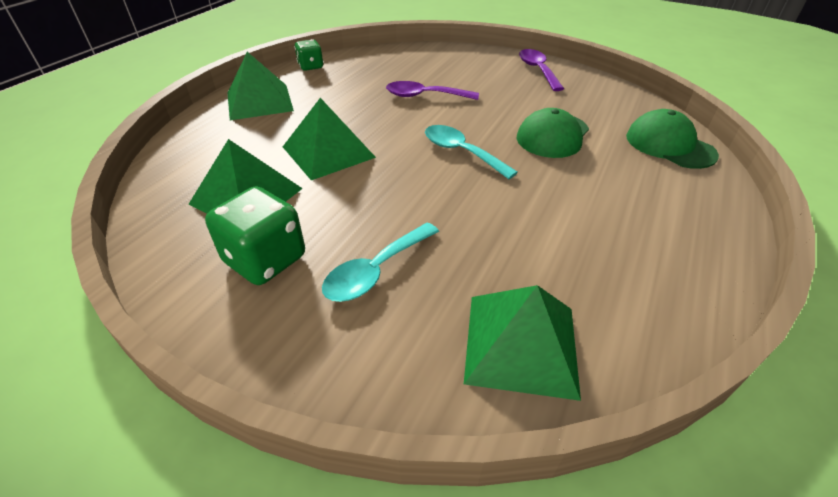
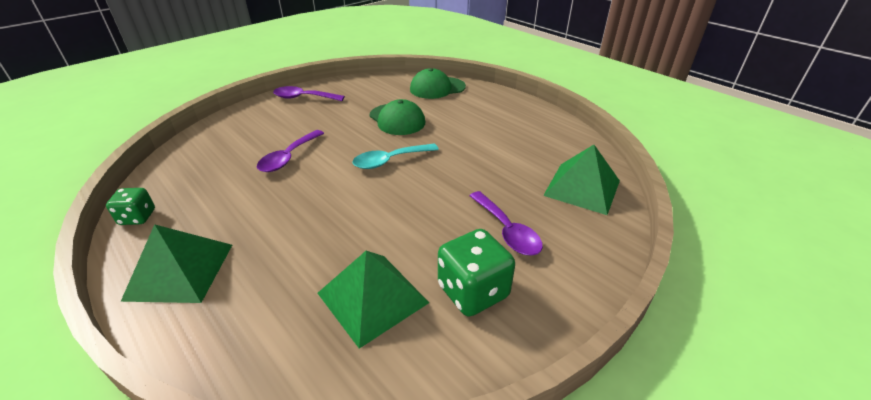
camera: 70 degrees left, 5 degrees down
(328, 152) = (335, 231): green pyramid -> none
(376, 270) = (507, 230): turquoise spoon -> purple spoon

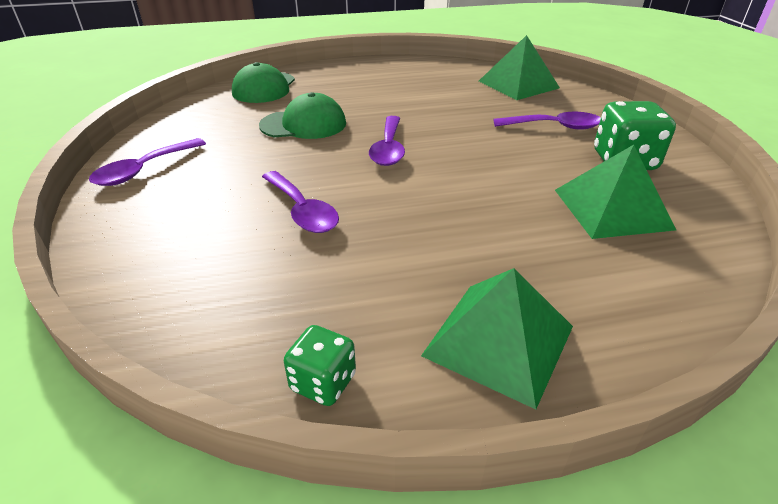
camera: 60 degrees left, 0 degrees up
(390, 160) = (388, 148): turquoise spoon -> purple spoon

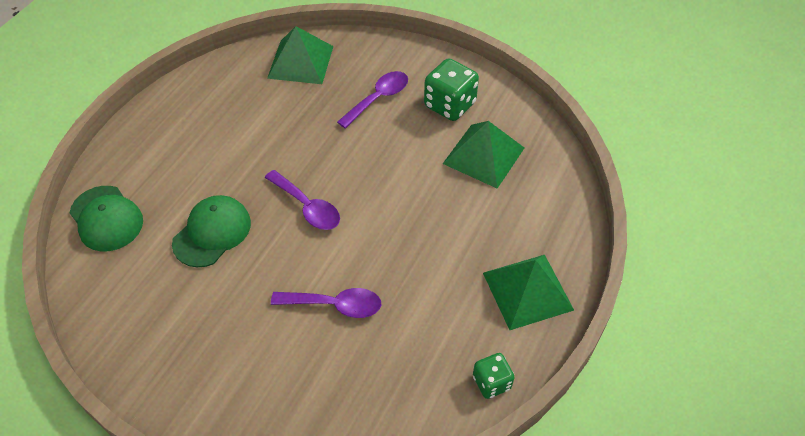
camera: 50 degrees left, 15 degrees up
(144, 170) = (173, 375): purple spoon -> none

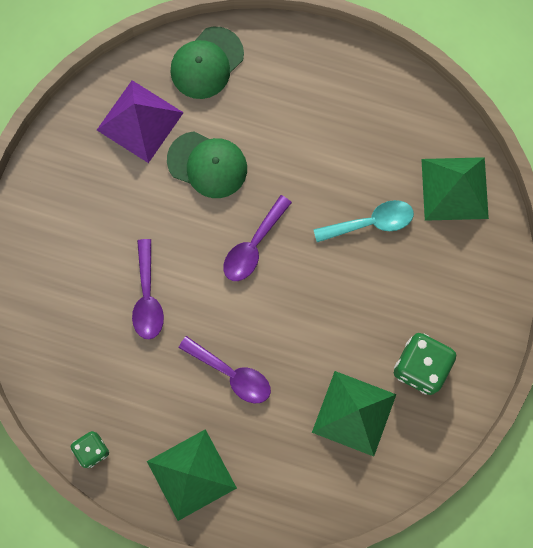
camera: 80 degrees right, 25 degrees up
(141, 286) = (140, 121): none -> purple pyramid
(312, 119) = (370, 223): none -> turquoise spoon
(378, 99) = (414, 286): purple spoon -> purple spoon (231, 374)

